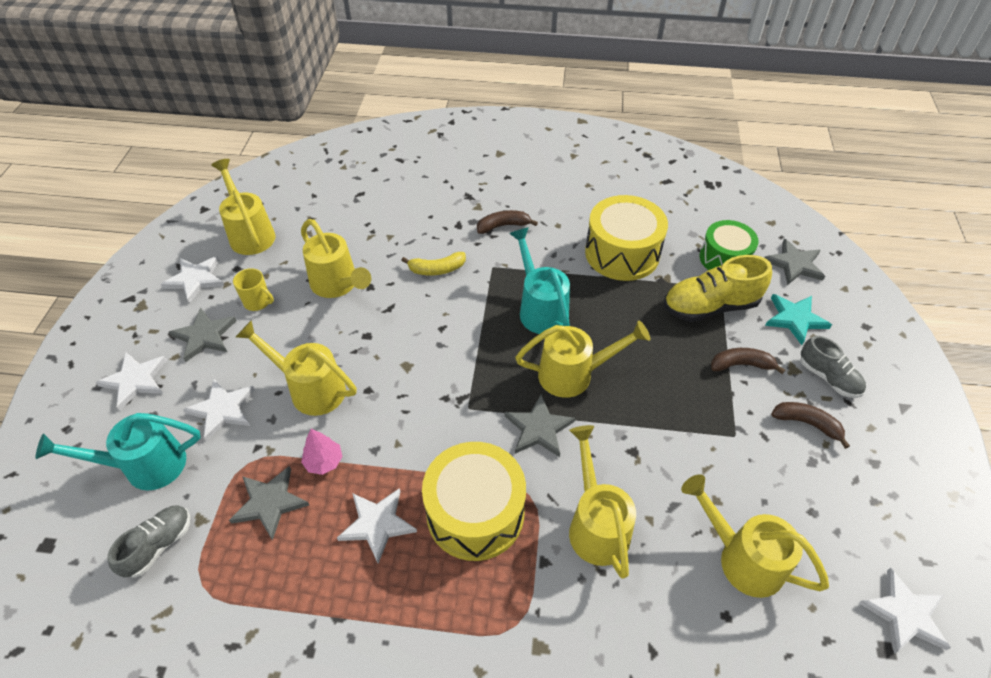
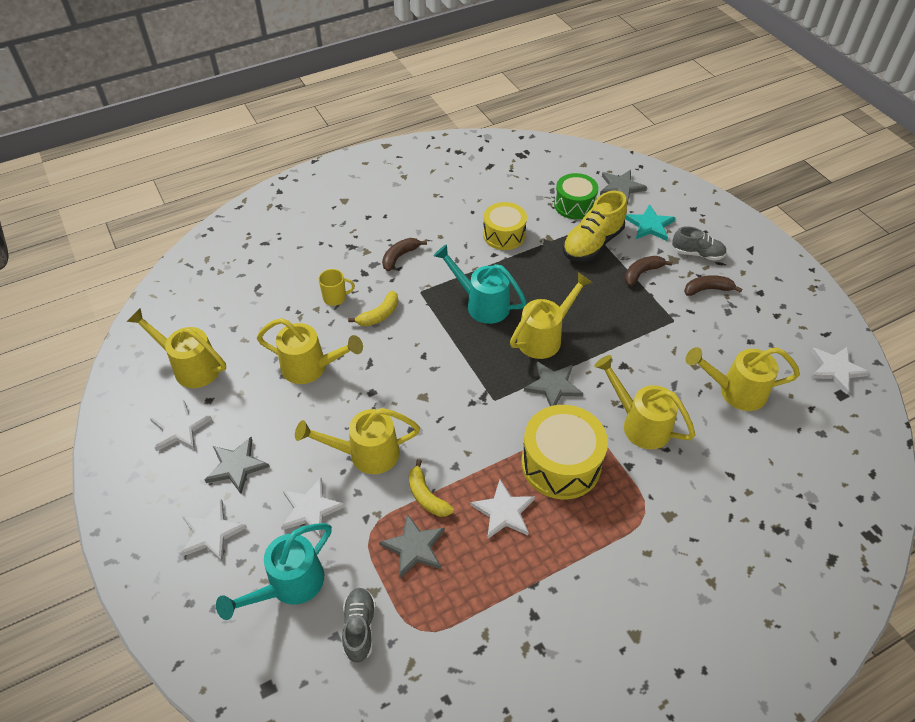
camera: 35 degrees left, 0 degrees up
(258, 302) = (255, 416): yellow mug -> yellow mug (335, 297)
(324, 462) = (426, 496): pink tree -> yellow banana
(622, 253) = (504, 235): yellow drum -> yellow drum, size x0.66

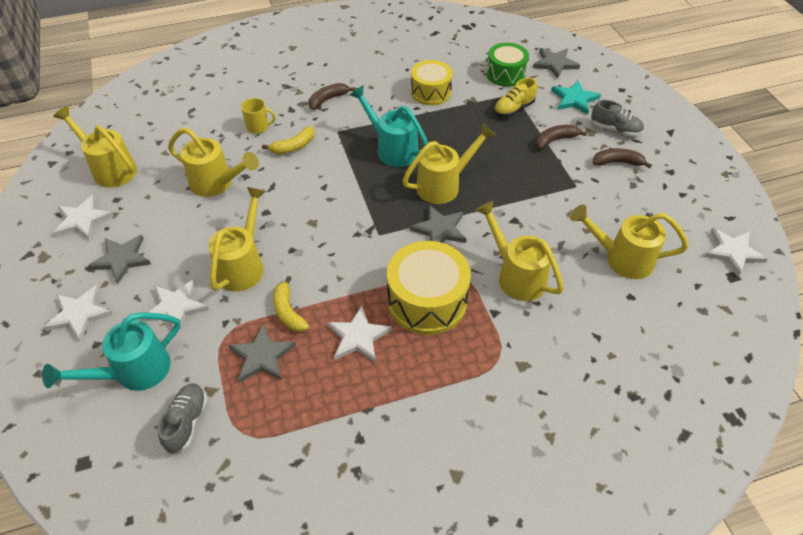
camera: 10 degrees right, 0 degrees up
(366, 454) = (243, 265): yellow watering can -> yellow watering can turned 105 degrees clockwise
(592, 243) = (513, 109): yellow shoe -> yellow shoe, size x0.63

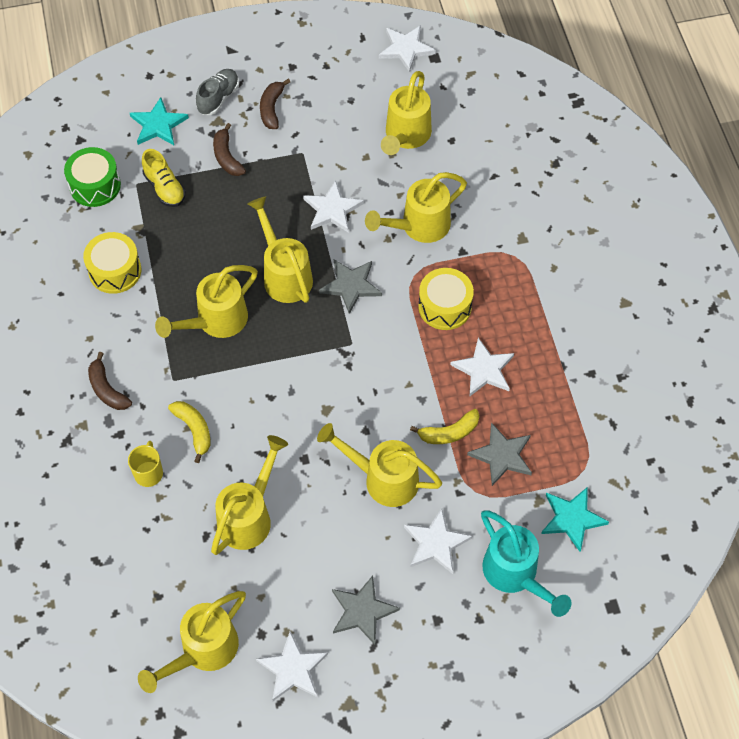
camera: 85 degrees left, 10 degrees up
(79, 314) = (438, 644): white star -> white star (332, 209)
(187, 422) = (572, 518): grey shoe -> turquoise star
(392, 149) = (216, 321): turquoise watering can -> yellow watering can
(427, 301) = (445, 306): yellow drum -> yellow drum, size x0.66
(555, 64) = (85, 130): grey star -> none

